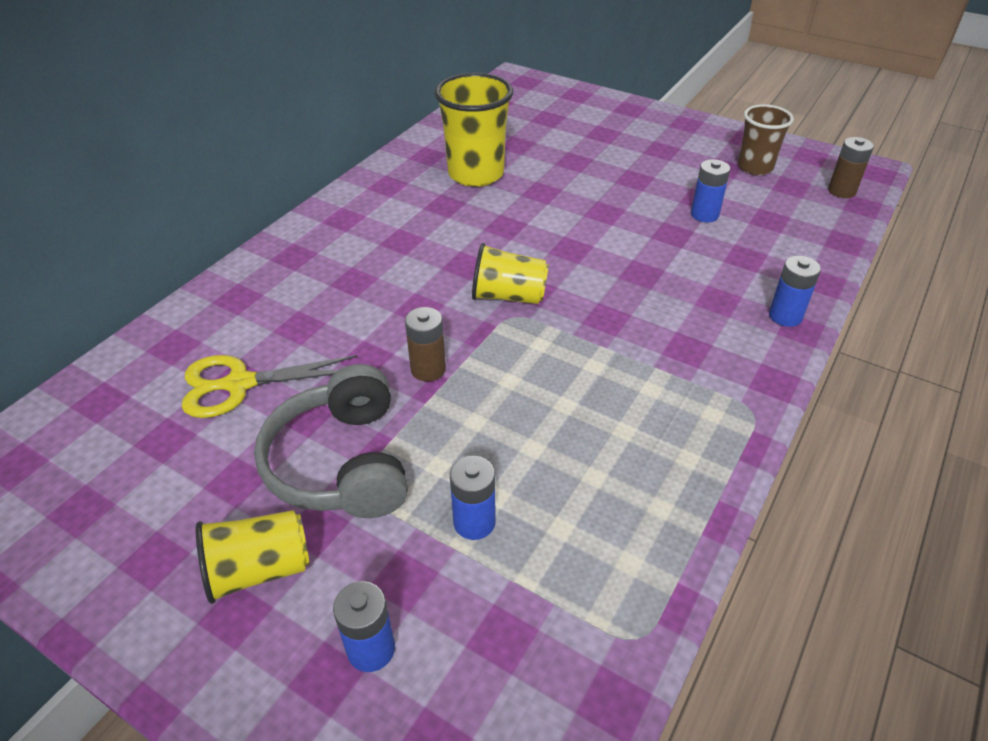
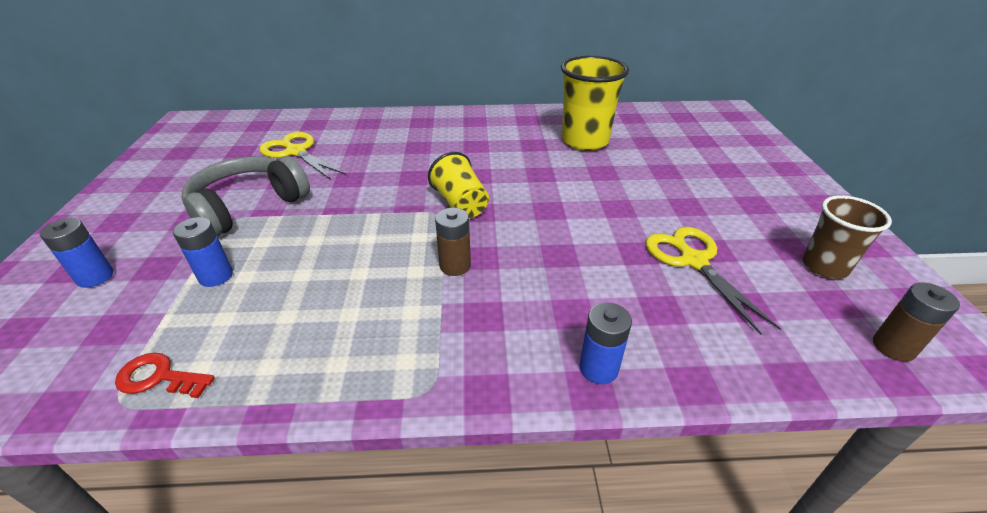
camera: 55 degrees right, 5 degrees down
(259, 570) = (151, 215): yellow cup -> none
(428, 369) = (354, 203): brown battery -> brown battery (455, 266)
(621, 599) = (158, 377): none -> red key
(704, 214) = (693, 260): blue battery -> yellow scissors

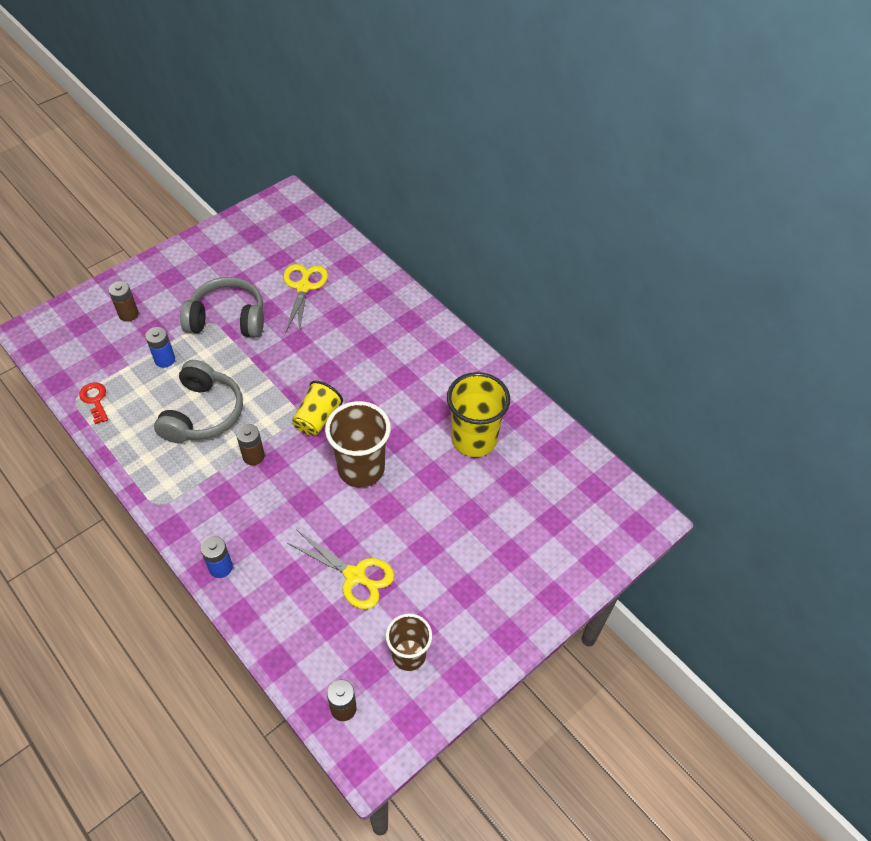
camera: 50 degrees right, 15 degrees up
(95, 277) = (128, 314): blue battery -> brown battery
(342, 279) = (203, 413): none -> grey headphones
(554, 204) = (361, 469): none -> brown cup
(693, 260) = (355, 576): yellow scissors -> yellow scissors turned 90 degrees clockwise

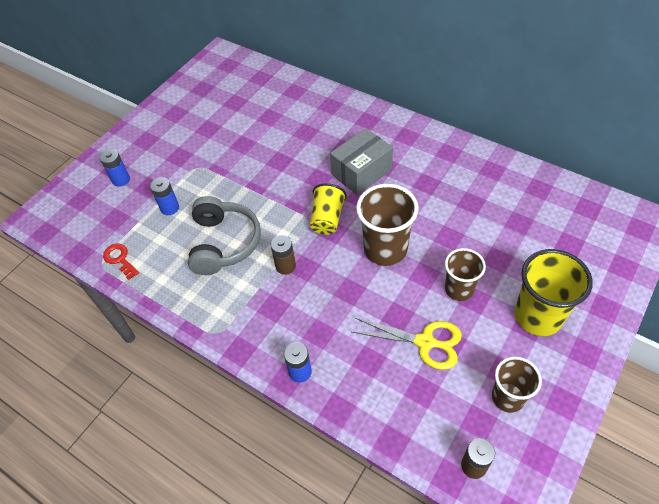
camera: 10 degrees left, 0 degrees up
(128, 314) = (121, 180): brown battery -> blue battery
(228, 319) = (211, 160): grey headphones -> none
(303, 287) = (265, 118): yellow scissors -> none
(376, 377) = (361, 172): none -> grey box
(415, 533) = (459, 289): none -> brown cup
(474, 439) = (469, 198): yellow cup -> yellow cup (538, 316)

